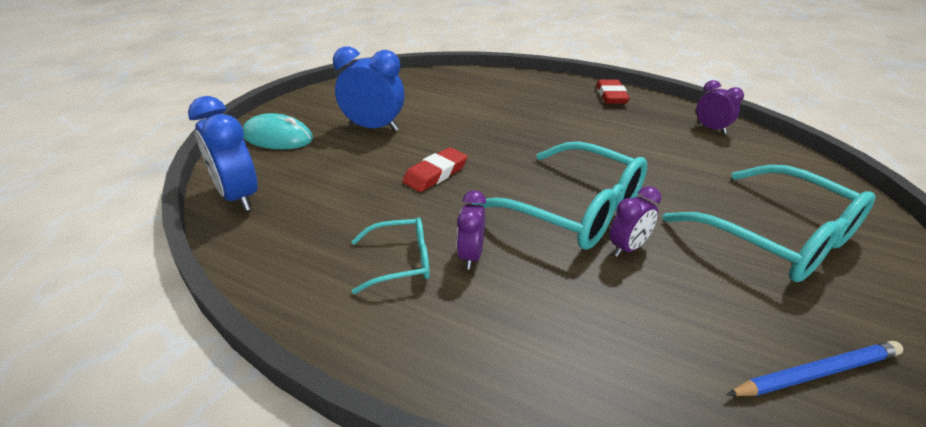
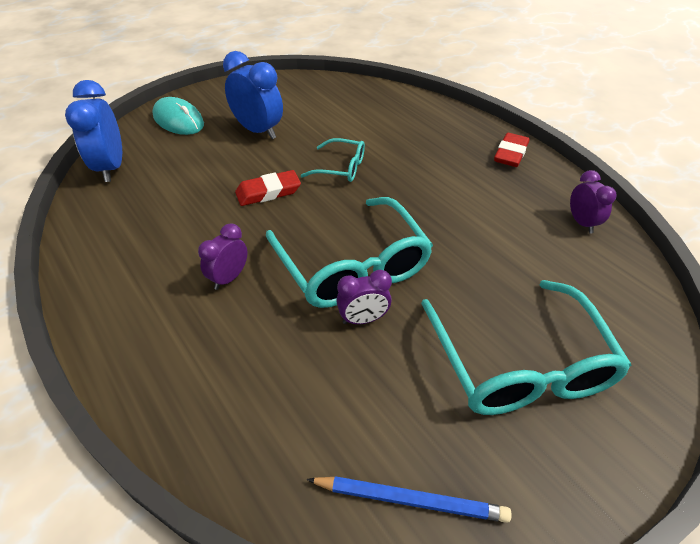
camera: 25 degrees right, 10 degrees up
(400, 262) = (174, 263): turquoise glasses -> turquoise glasses (340, 168)

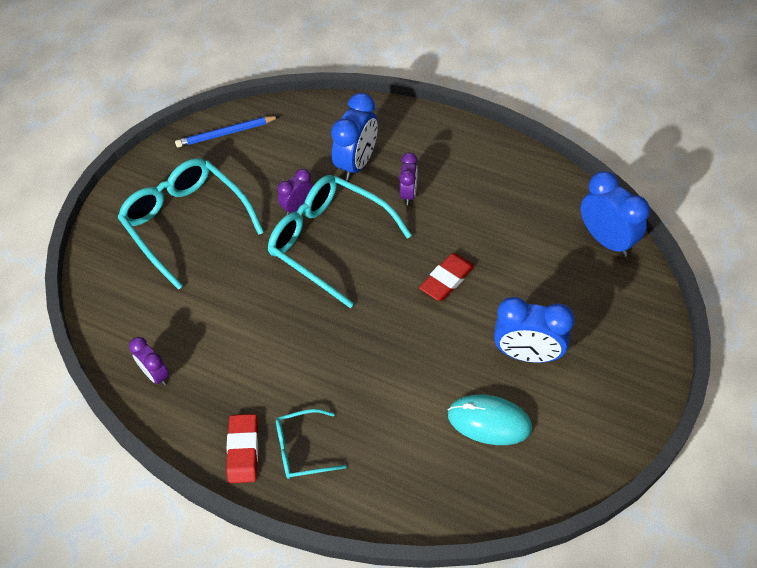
camera: 155 degrees right, 10 degrees up
(178, 120) = (623, 329): turquoise mouse -> turquoise mouse (489, 421)
(253, 343) = (357, 163): none -> blue clock
(340, 168) = (405, 341): turquoise glasses -> turquoise glasses (302, 449)

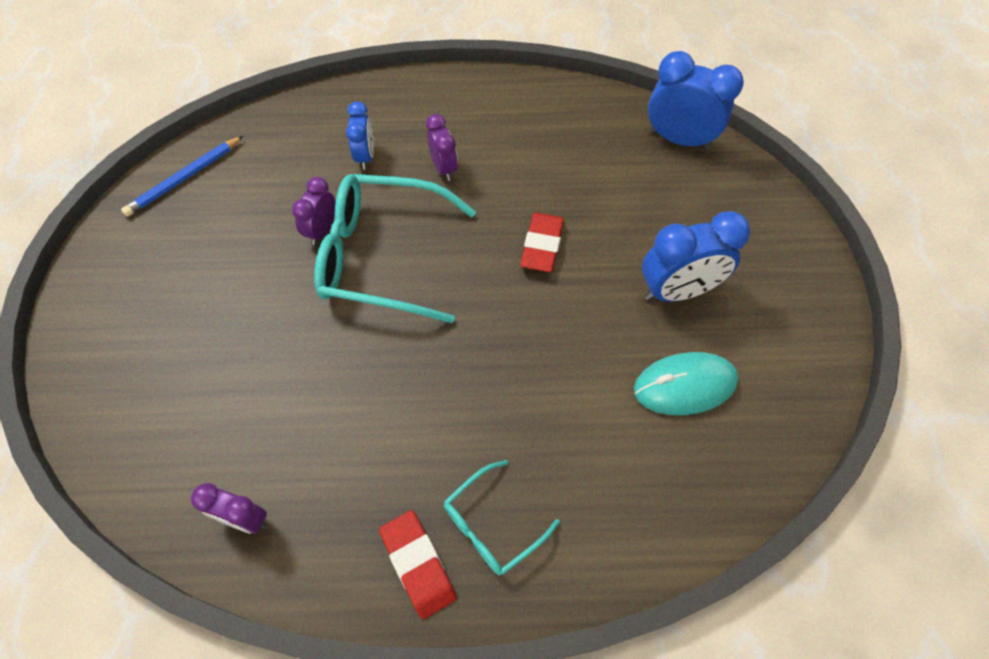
camera: 30 degrees left, 5 degrees up
(186, 223) = (187, 304): turquoise glasses -> none
(357, 163) = (365, 156): blue clock -> blue clock, size x0.59

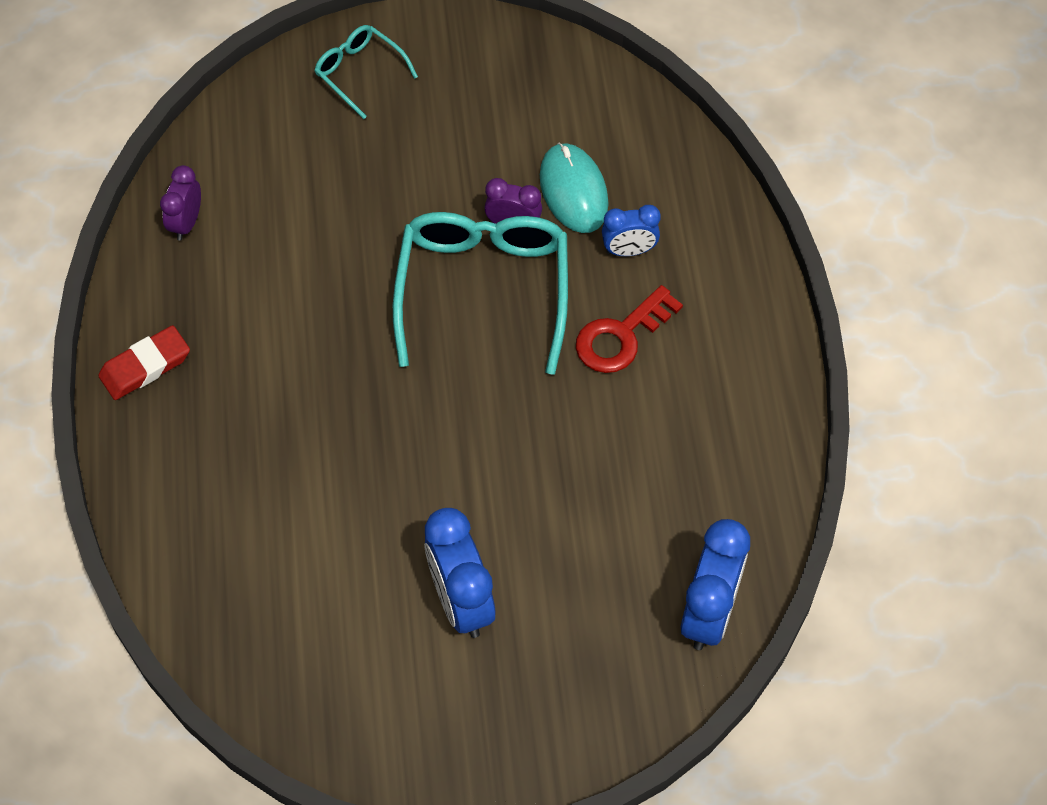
camera: 85 degrees right, 0 degrees up
(185, 178) = (573, 80): blue pencil -> none
(444, 168) = (621, 336): purple clock -> red key
(492, 525) = (182, 424): turquoise glasses -> turquoise glasses (360, 73)
(542, 245) = (514, 452): red eraser -> none
(685, 385) = (337, 604): turquoise mouse -> turquoise mouse (573, 190)

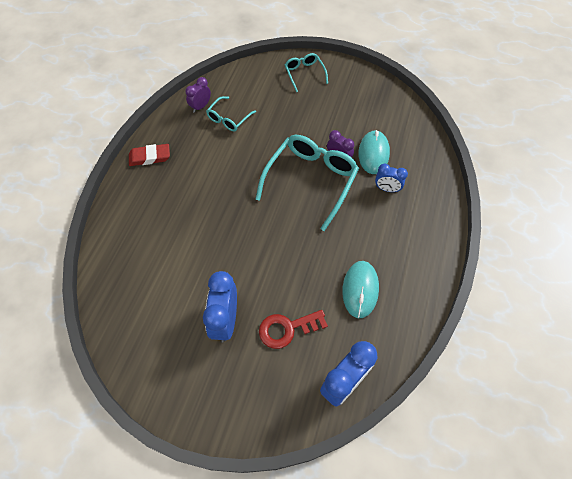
camera: 25 degrees right, 0 degrees up
(258, 227) = (229, 119): none -> turquoise glasses
(621, 336) = (364, 226): red key -> red key (287, 329)
(665, 451) = (360, 289): none -> turquoise mouse

